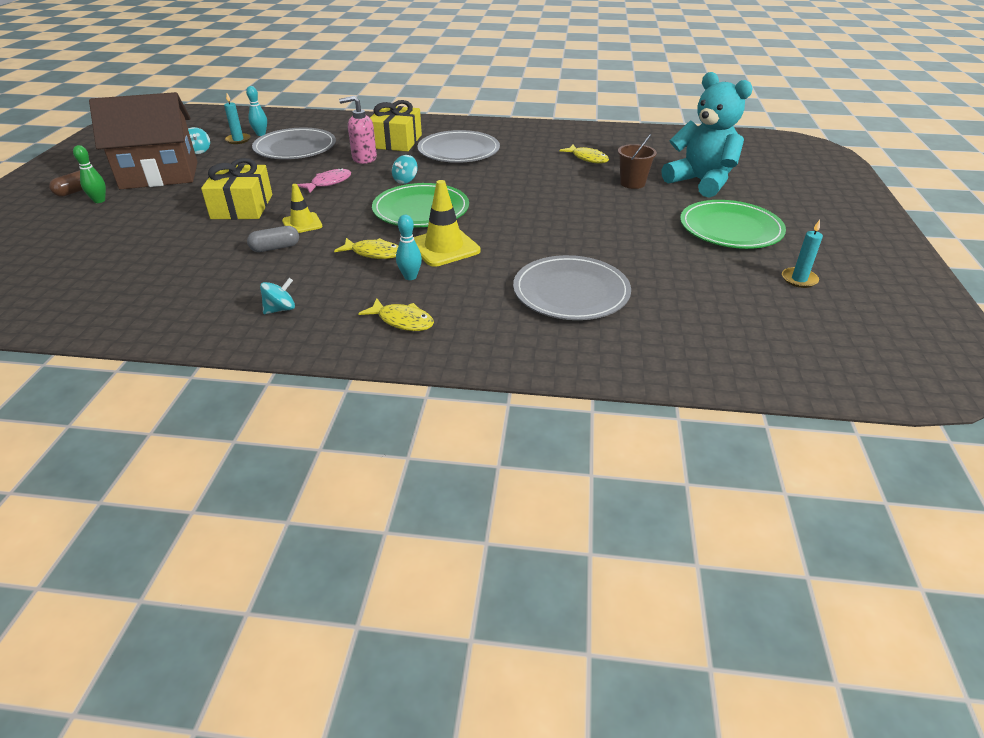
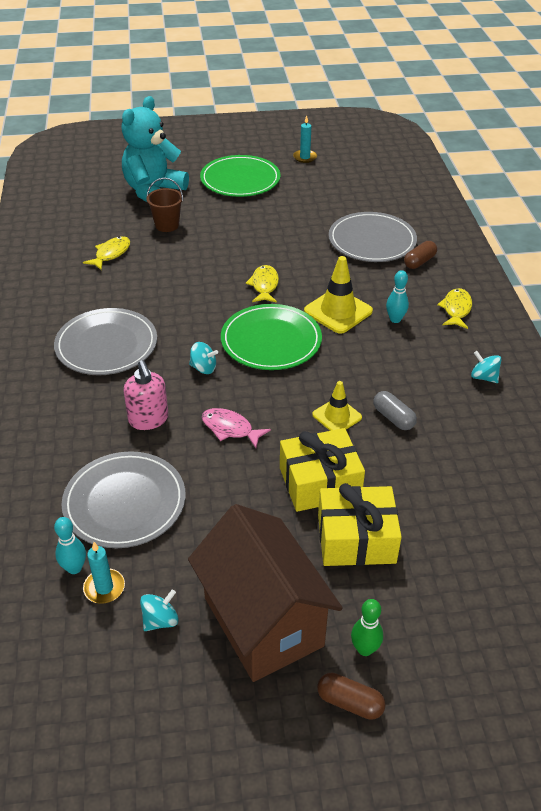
camera: 105 degrees left, 5 degrees up
(374, 253) = (369, 349): yellow fish -> yellow fish (264, 285)
(396, 141) = (84, 405): yellow gift -> yellow gift (356, 539)
(511, 317) = (419, 262): none -> brown capsule

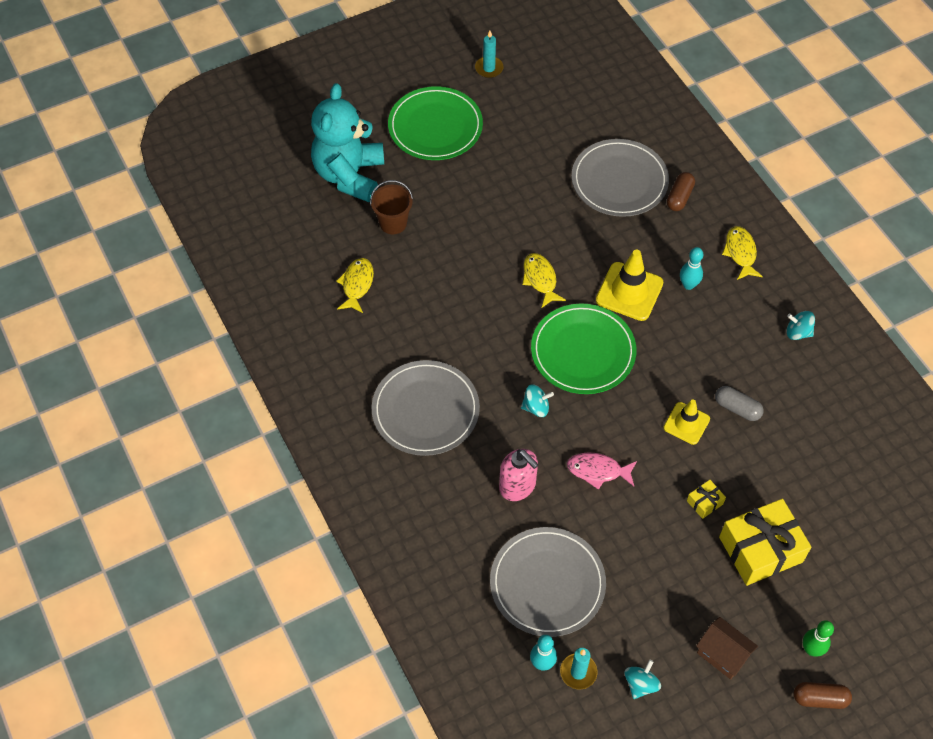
camera: 20 degrees left, 15 degrees up
(263, 621) = (722, 655): brown house -> brown house, size x0.45
(320, 482) = (704, 502): yellow gift -> yellow gift, size x0.44

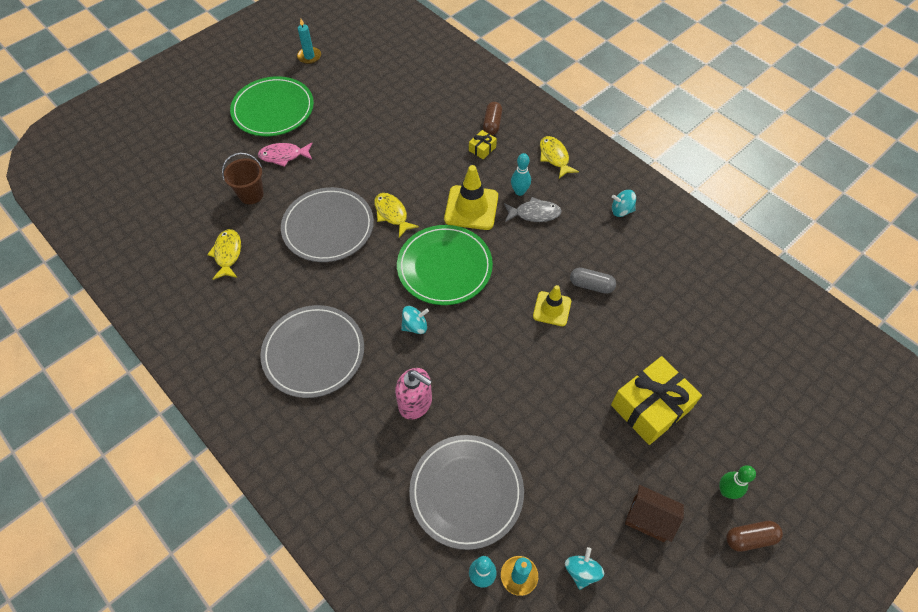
camera: 15 degrees left, 0 degrees up
(349, 175) = (204, 163): turquoise teddy bear -> none
(598, 471) = (485, 371): pink fish -> pink fish (283, 156)
(619, 181) = (439, 121): grey plate -> grey plate (328, 227)
(698, 314) = (534, 213): none -> grey fish
(704, 502) = (588, 376): yellow gift -> yellow gift (482, 149)

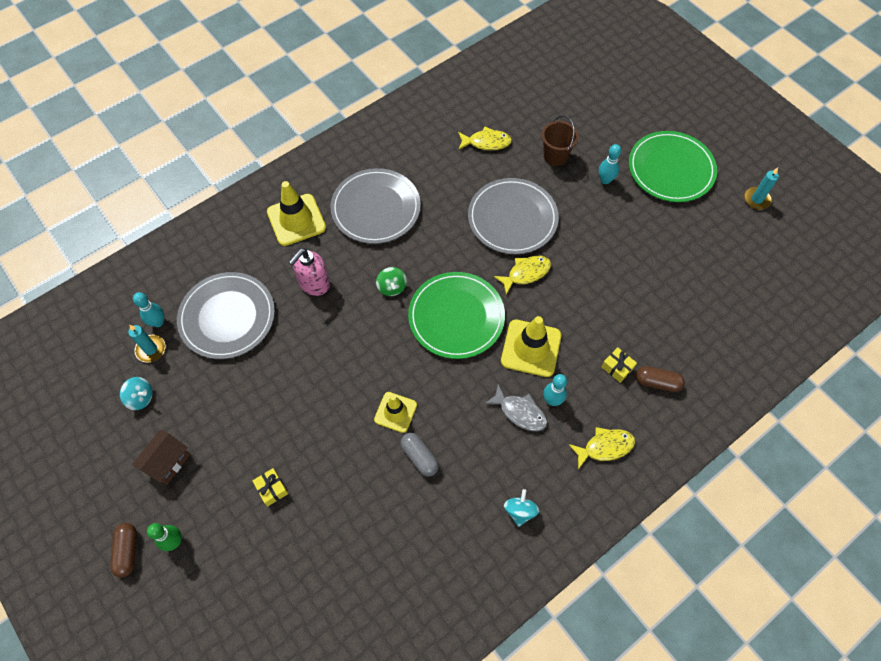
camera: 95 degrees right, 5 degrees up
(283, 156) = (605, 180): pink fish -> turquoise bowling pin
(329, 437) = (296, 220): none -> yellow traffic cone
(415, 326) = (392, 287): turquoise spinning top -> green spinning top
(534, 213) = (520, 412): grey fish -> grey fish turned 60 degrees counterclockwise
(591, 285) = (419, 457): grey capsule -> grey capsule turned 60 degrees counterclockwise
(651, 407) = (272, 489): yellow gift -> yellow gift, size x0.44

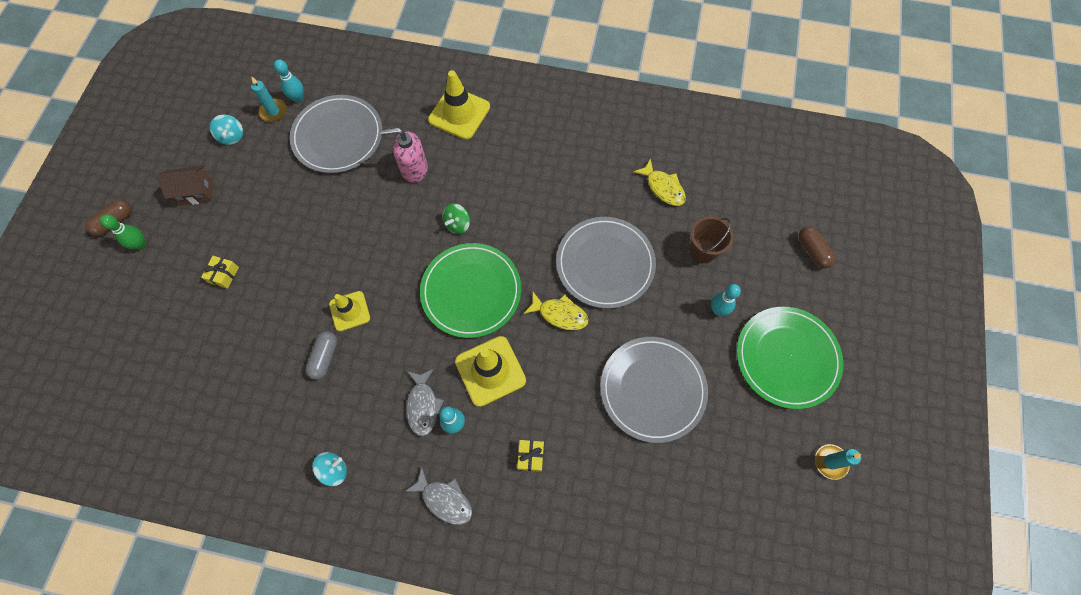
camera: 50 degrees right, 5 degrees up
(376, 208) = (520, 157): grey plate -> grey plate (652, 389)
(605, 447) = (444, 500): yellow fish -> grey fish
(657, 382) = (544, 502): brown capsule -> brown capsule (812, 251)

